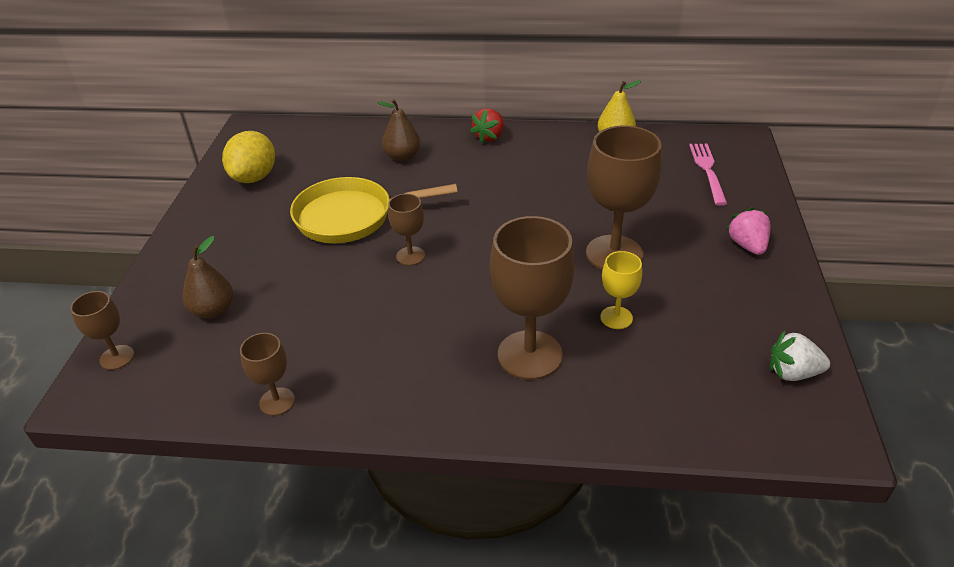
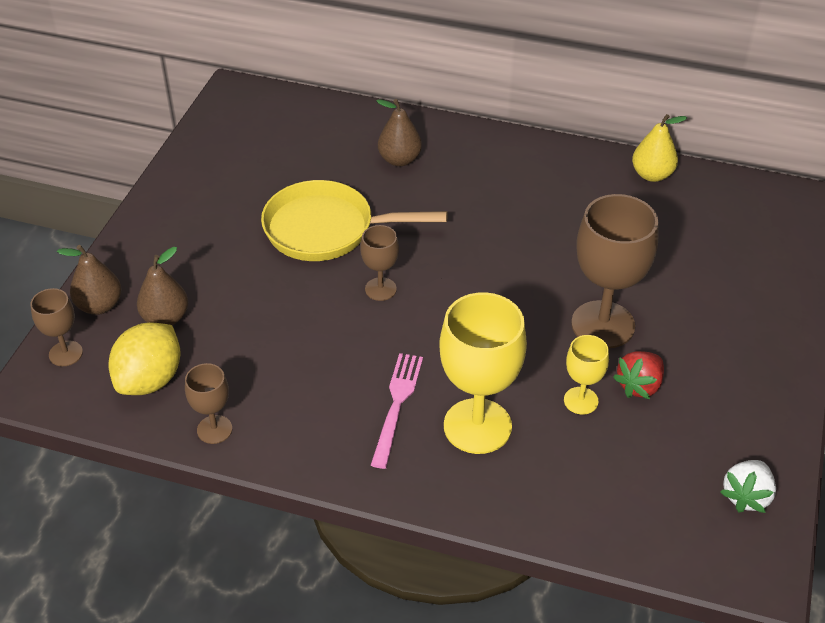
camera: 10 degrees right, 5 degrees up
(147, 310) = (99, 305): none -> brown pear
(254, 177) = (231, 160): yellow lemon -> yellow lemon (150, 380)
(489, 137) = (505, 148): red strawberry -> red strawberry (639, 386)
(530, 355) = (477, 426): brown goblet -> yellow goblet
(707, 170) = (747, 235): pink fork -> pink fork (397, 404)
(747, 245) = (756, 340): pink strawberry -> none
(792, 373) = (746, 496): white strawberry -> white strawberry turned 75 degrees counterclockwise

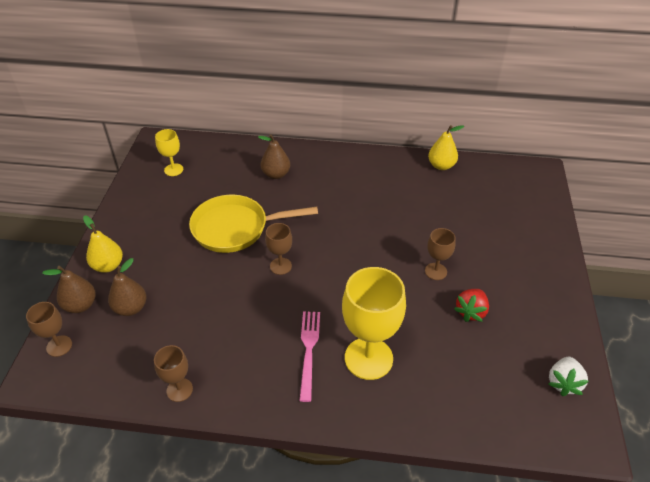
camera: 10 degrees left, 0 degrees up
(143, 259) = (108, 266): none -> yellow pear
(150, 380) = (125, 357): yellow lemon -> none
(581, 401) = (434, 328): yellow goblet -> yellow goblet (173, 170)
(603, 325) = (435, 271): brown goblet -> brown goblet, size x0.51

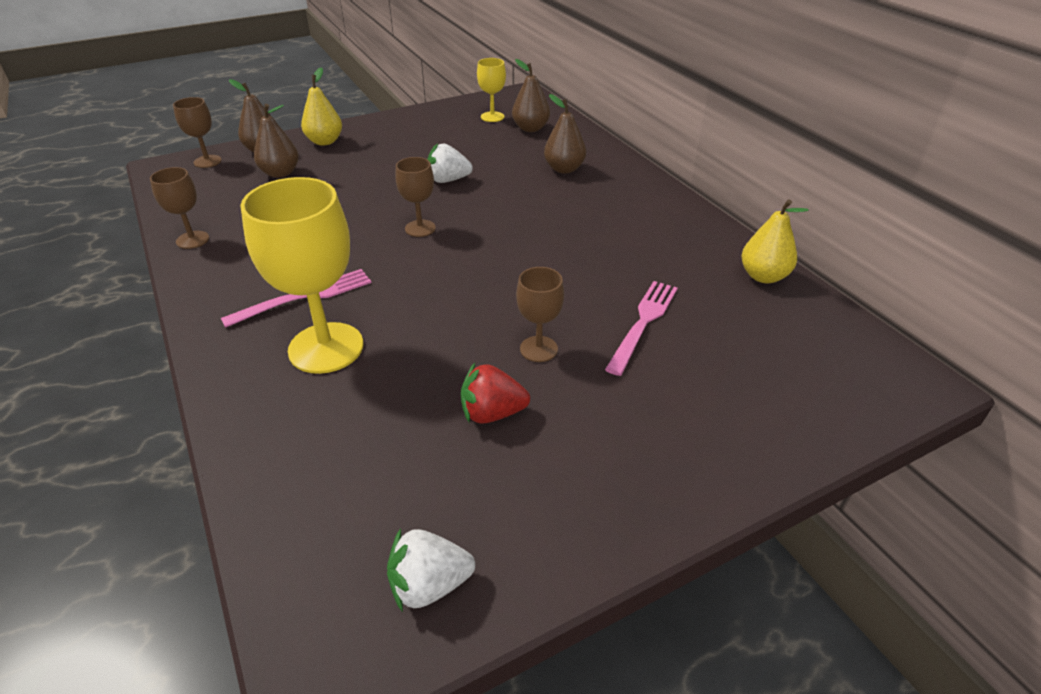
camera: 55 degrees right, 5 degrees down
(210, 162) = (530, 128): none -> brown pear
(235, 228) = (448, 180): yellow pan -> white strawberry
(443, 224) = (643, 322): none -> pink fork

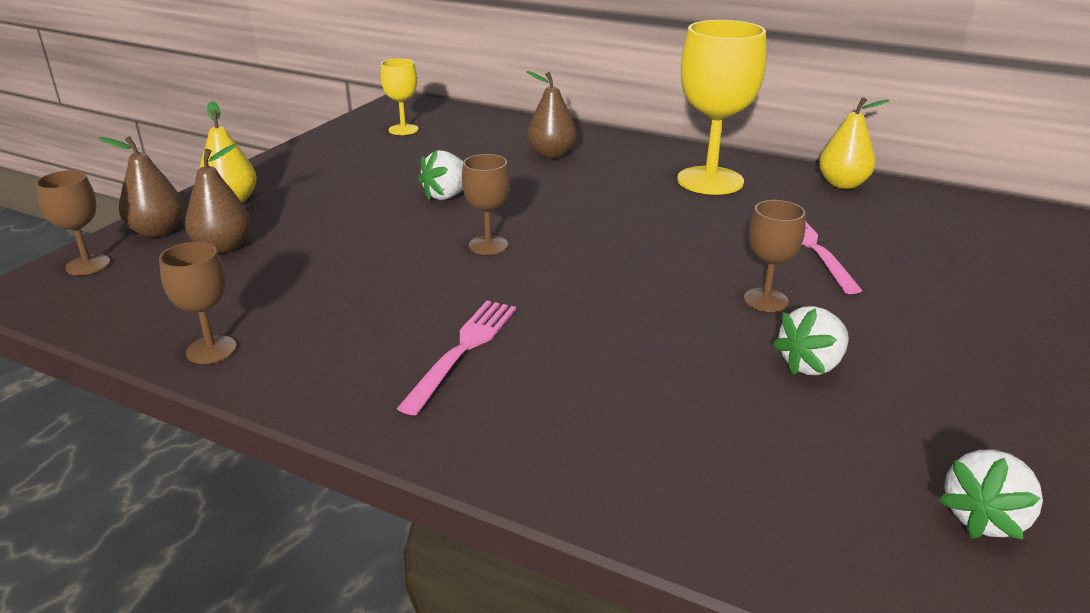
camera: 35 degrees left, 10 degrees down
(326, 348) = (566, 384): yellow goblet -> yellow goblet (710, 181)
(492, 413) = (811, 365): red strawberry -> white strawberry
(530, 128) = (462, 130): brown pear -> none

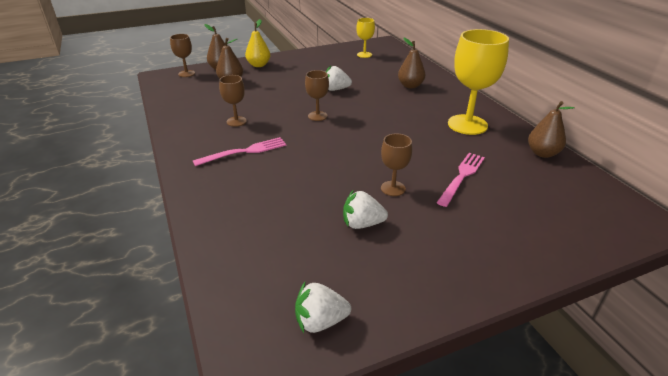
camera: 40 degrees right, 5 degrees up
(211, 350) = (176, 116): brown goblet -> brown goblet (236, 121)
(842, 184) = (542, 153): yellow pear -> brown pear

